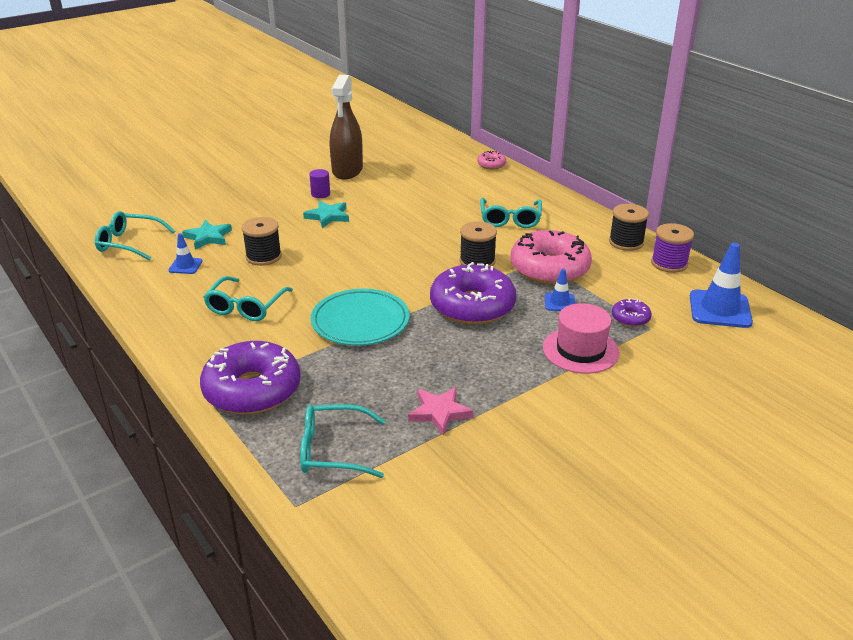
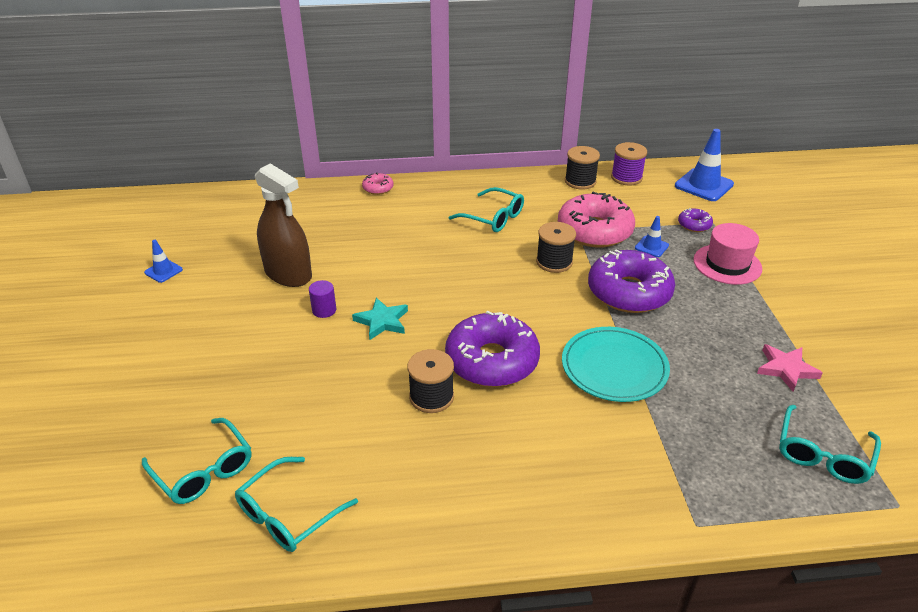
camera: 60 degrees left, 5 degrees up
(185, 266) = (399, 471): blue traffic cone -> blue traffic cone (163, 271)
(208, 237) = (343, 431): turquoise star -> none
(246, 307) = (533, 443): turquoise glasses -> turquoise glasses (204, 471)
(252, 390) = (701, 484): purple donut -> purple donut (492, 361)

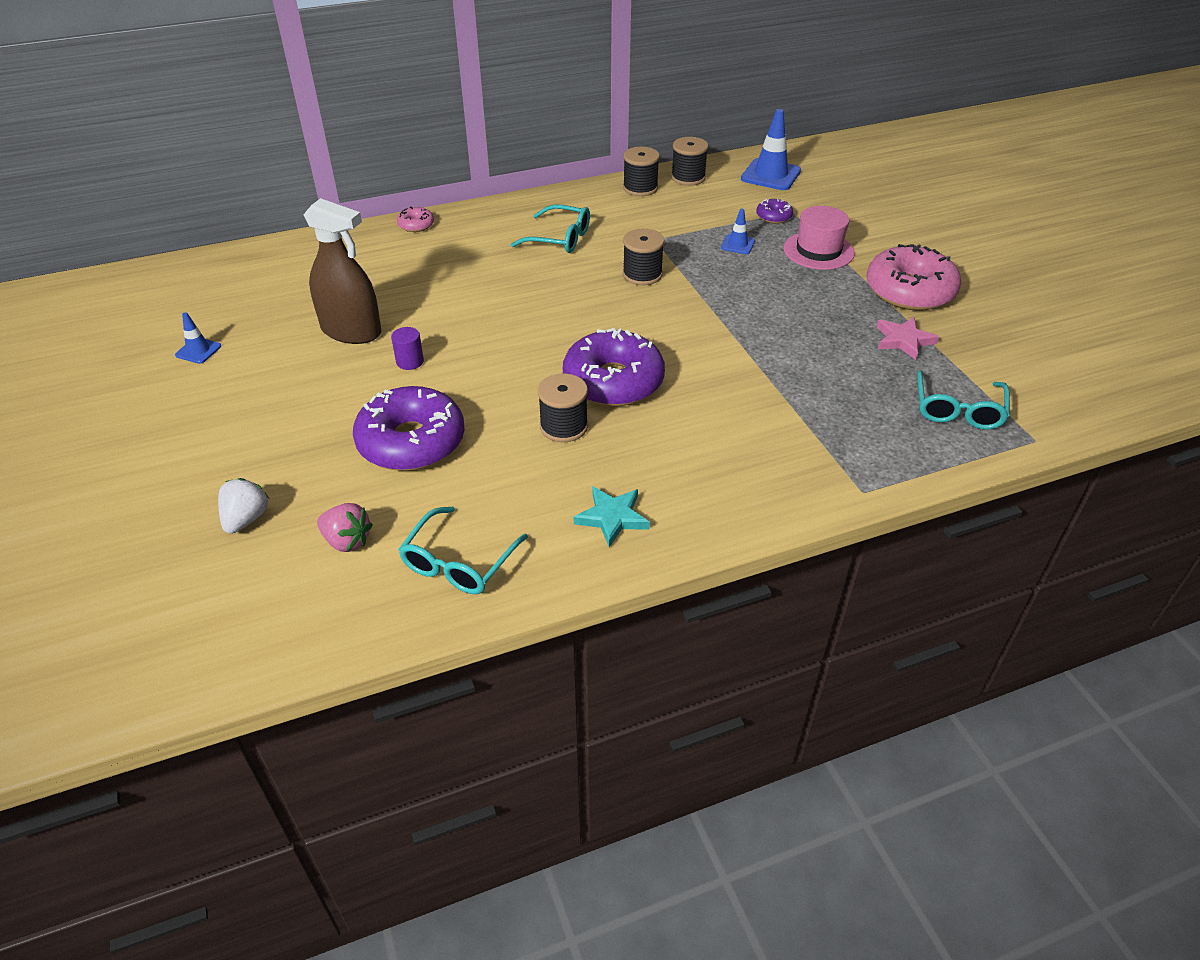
camera: 15 degrees left, 5 degrees up
(133, 431) = (246, 519): none -> white strawberry
(204, 471) = (347, 541): turquoise glasses -> pink strawberry
(382, 321) = (480, 362): turquoise star -> turquoise star (612, 517)
(594, 231) = (673, 237): pink donut -> pink donut (909, 291)
(614, 367) = (739, 367): turquoise plate -> none
(626, 177) = (688, 177): purple spool -> black spool
(629, 292) = (730, 293): purple donut -> purple donut (411, 442)

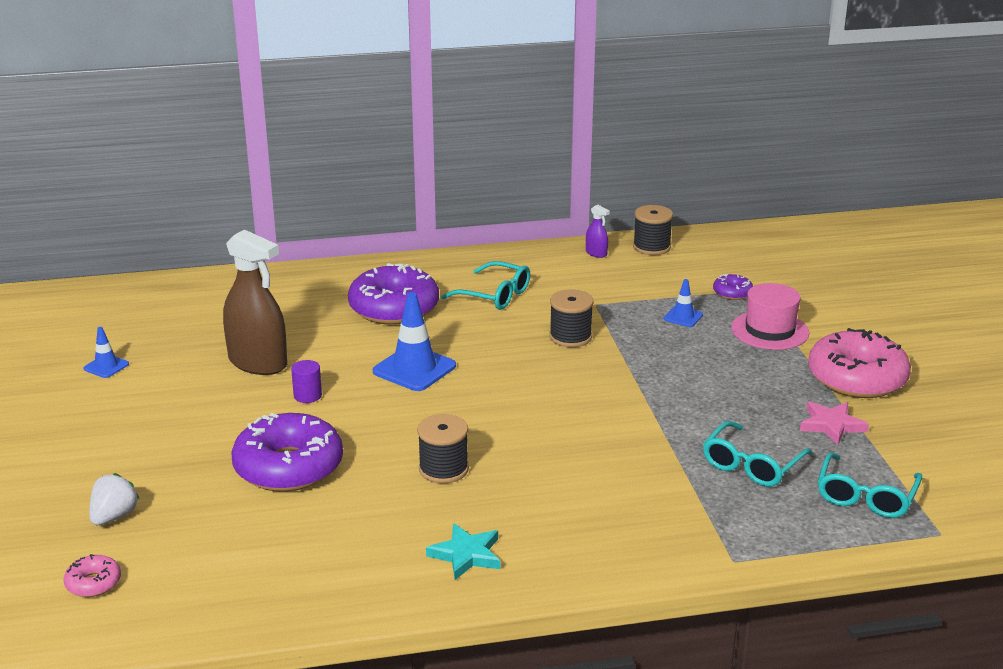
camera: 10 degrees right, 15 degrees down
(347, 541) = (203, 546): pink strawberry -> none
(416, 225) = (350, 270): pink donut -> pink donut (93, 583)
(459, 563) = (304, 576): turquoise glasses -> turquoise glasses (751, 465)
(613, 381) = (507, 433): purple donut -> purple donut (394, 308)
(640, 188) = (596, 253): black spool -> purple spray bottle
(770, 175) = (744, 251): blue traffic cone -> blue traffic cone (414, 369)

